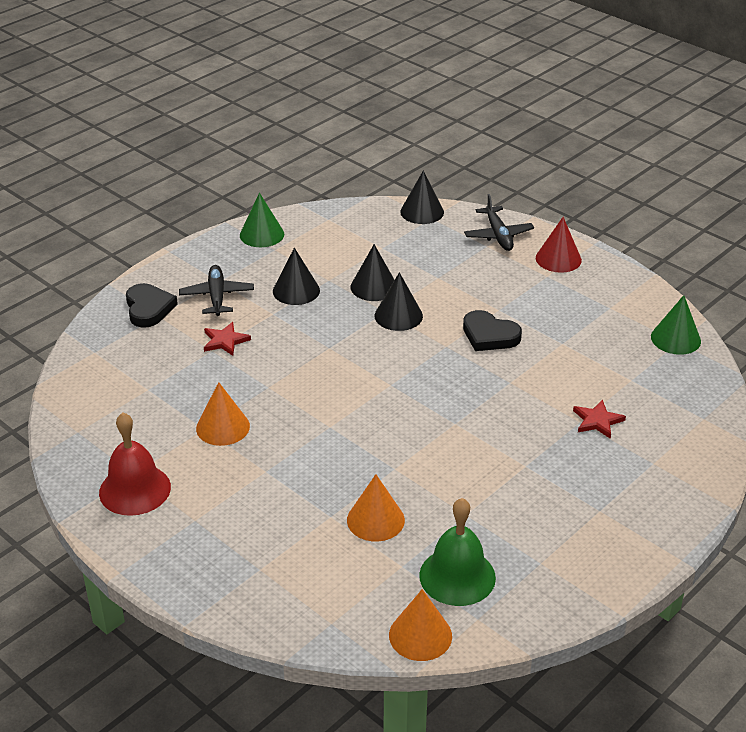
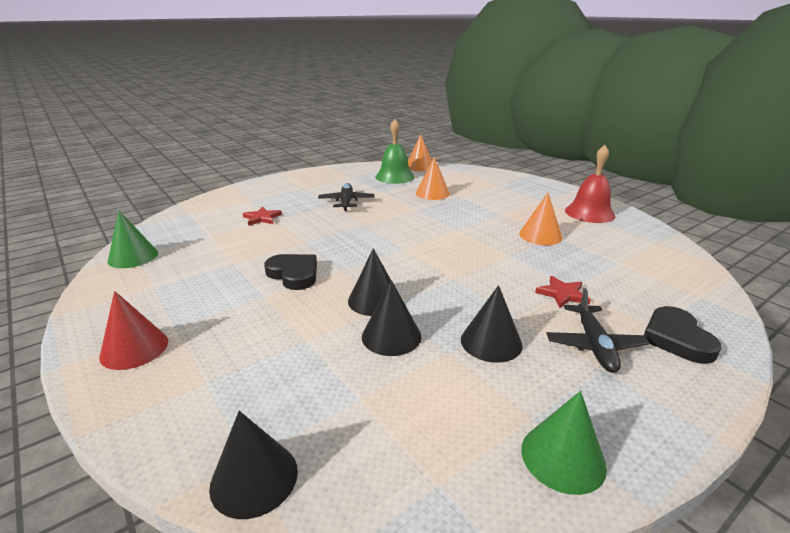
camera: 170 degrees left, 10 degrees down
(498, 235) = (171, 400): black plane -> black plane (346, 202)

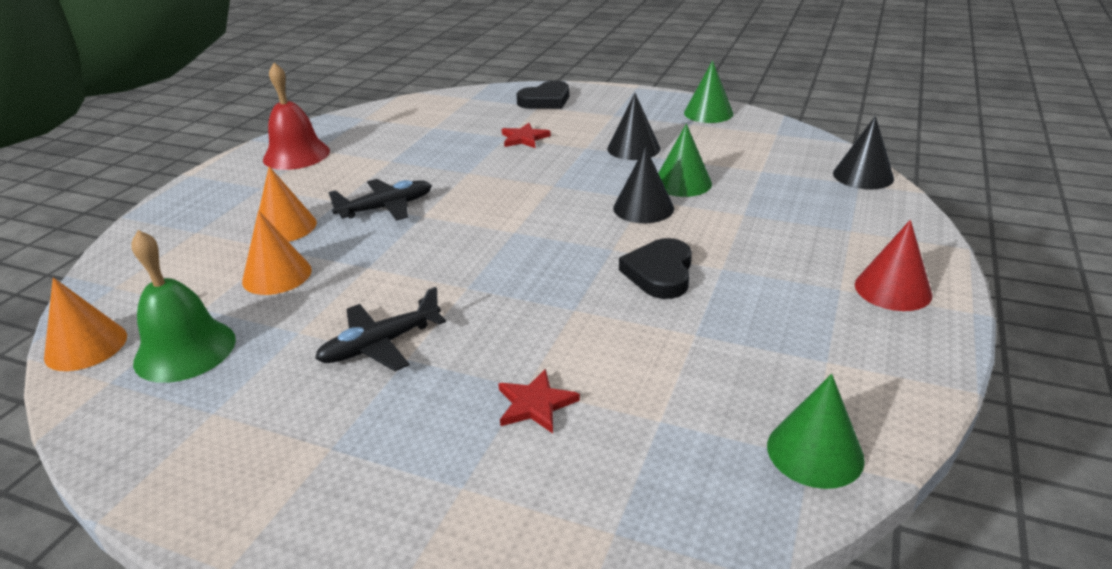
camera: 120 degrees left, 5 degrees up
(391, 336) = (682, 183): black cone -> green cone
(540, 235) = (396, 167): orange cone -> orange cone (285, 227)
(594, 345) = (588, 119): black plane -> black plane (386, 208)

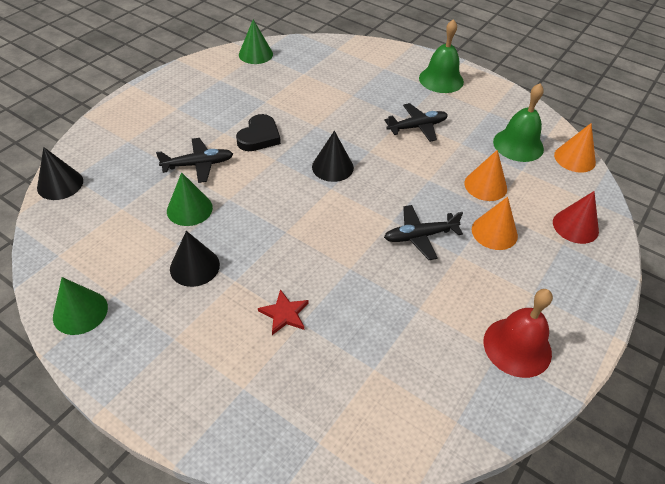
camera: 170 degrees left, 15 degrees up
(307, 483) = (441, 79): none -> green bell
(535, 404) = (350, 88): red star -> none
(545, 100) = (229, 402): black heart -> none
(643, 208) = (235, 189): black cone -> black cone (332, 167)
(717, 223) = (198, 165): none -> black plane
(893, 289) = (152, 102): red cone -> red cone (575, 226)

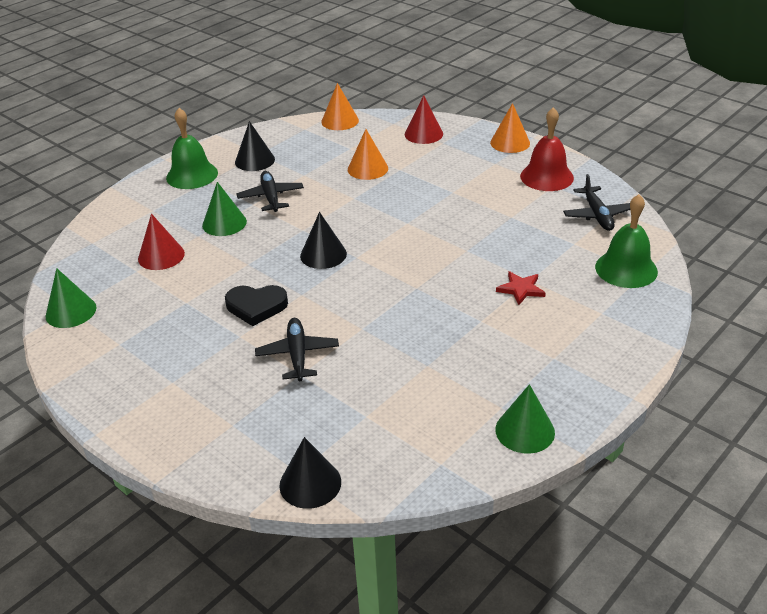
camera: 80 degrees left, 10 degrees down
(189, 209) = (374, 358): green cone -> green cone (224, 223)
(194, 266) = (462, 349): black cone -> black cone (255, 160)
(259, 136) = (256, 306): black heart -> black heart turned 150 degrees clockwise
(323, 81) = (161, 256): none -> red cone
(420, 236) = (429, 209): black plane -> black plane (597, 215)
(494, 232) = (427, 171): orange cone -> orange cone (510, 143)
(518, 145) = (314, 145): green bell -> green bell (626, 269)

